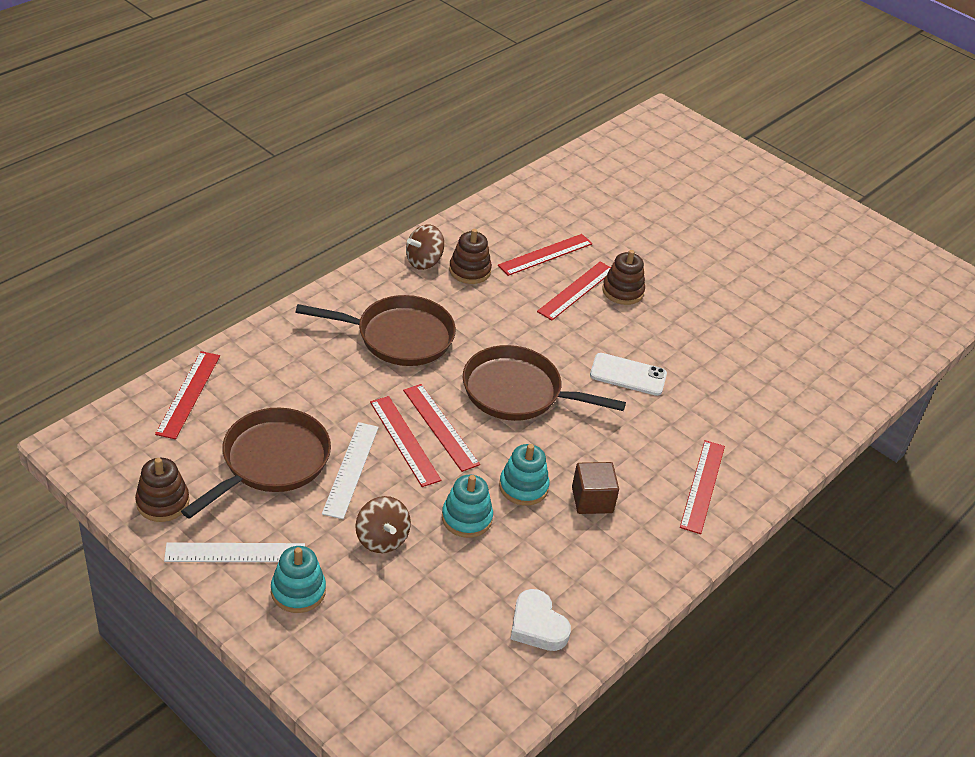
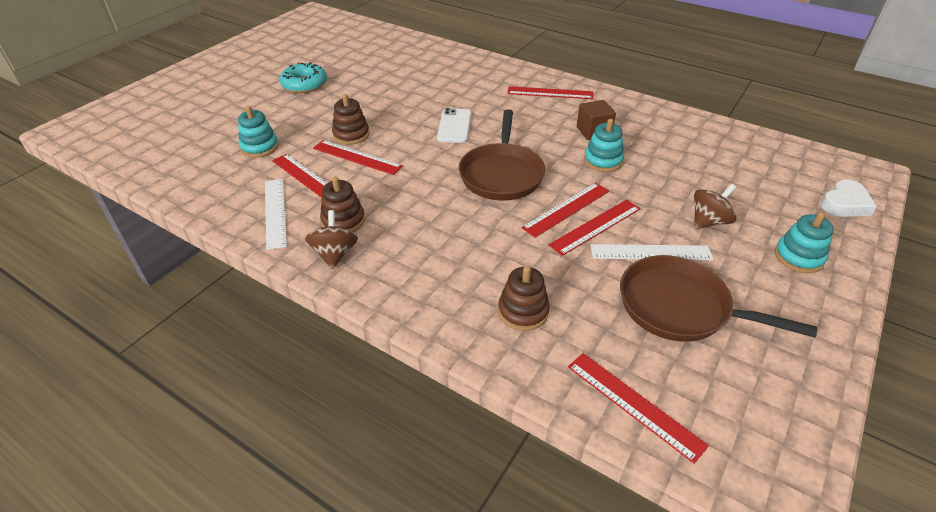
camera: 95 degrees left, 0 degrees up
(163, 502) = (792, 378): brown stacking toy -> brown stacking toy (523, 311)
(188, 394) = (634, 404): red ruler -> red ruler turned 45 degrees clockwise
(235, 552) = (798, 305): white ruler -> white ruler (275, 212)
(399, 337) = (462, 252): brown pan -> none
(424, 261) = (335, 254): brown spinning top -> brown spinning top turned 135 degrees counterclockwise
(466, 518) = (653, 183): turquoise stacking toy -> turquoise stacking toy (260, 147)
(537, 625) = (719, 143): white heart -> white heart (845, 204)
(746, 267) = (304, 84): none -> turquoise donut

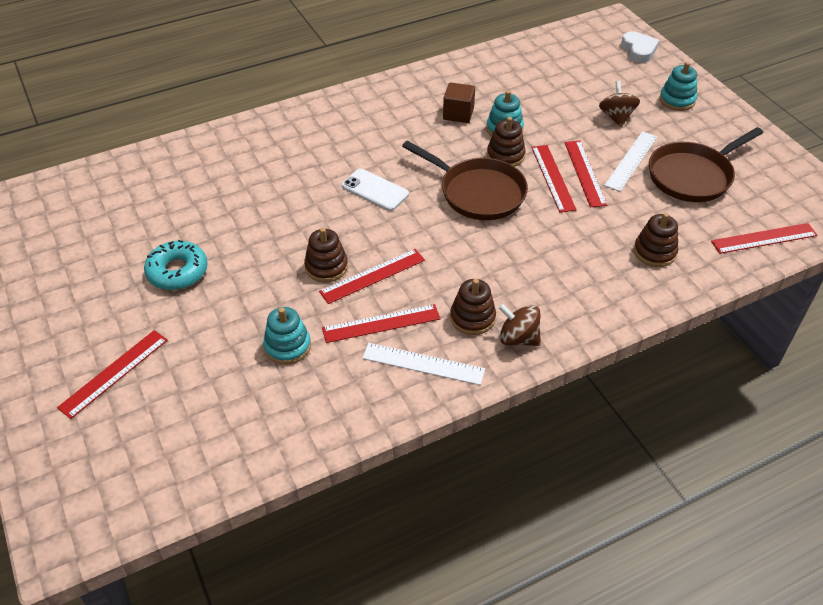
camera: 60 degrees left, 5 degrees up
(550, 93) = (372, 108): red ruler -> red ruler (114, 373)
(567, 173) = (505, 155): none -> brown stacking toy

